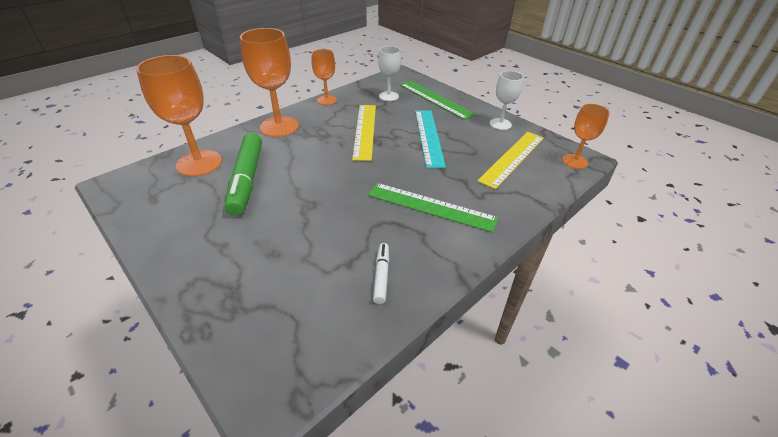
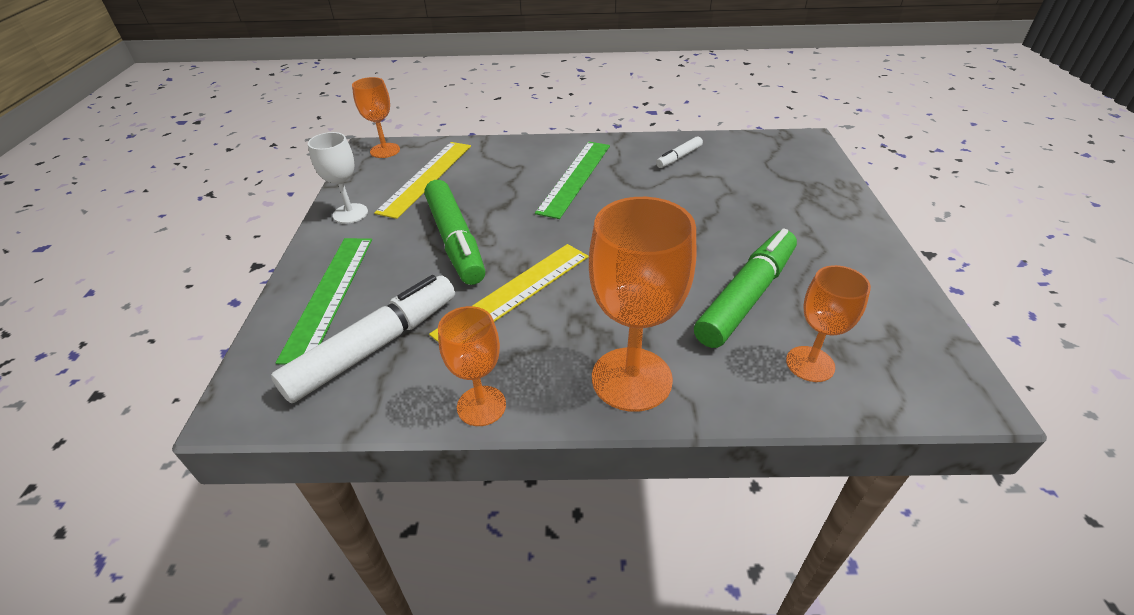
camera: 135 degrees left, 0 degrees up
(199, 163) = (810, 364): orange goblet -> orange goblet, size x0.59
(388, 96) = (374, 346): white goblet -> white marker
(429, 137) = (455, 240): turquoise ruler -> green marker
(431, 207) = (575, 177): green ruler -> green ruler turned 45 degrees clockwise
(512, 158) = (426, 177): yellow ruler -> yellow ruler turned 60 degrees counterclockwise

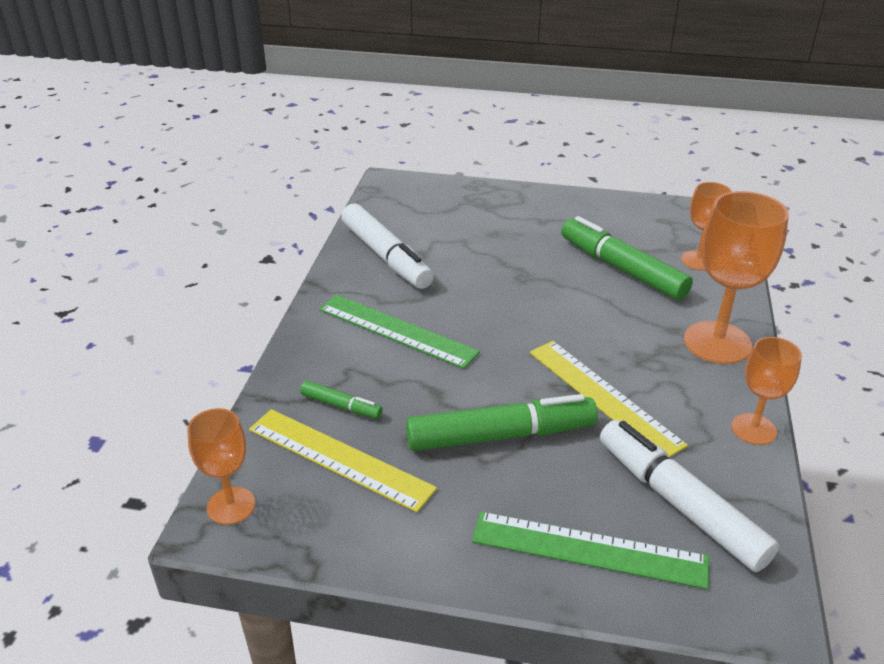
camera: 80 degrees left, 5 degrees down
(350, 213) = (407, 540): white goblet -> none
(480, 169) = (341, 406): none -> green marker
(679, 157) = (386, 256): white marker -> white marker, size x2.07

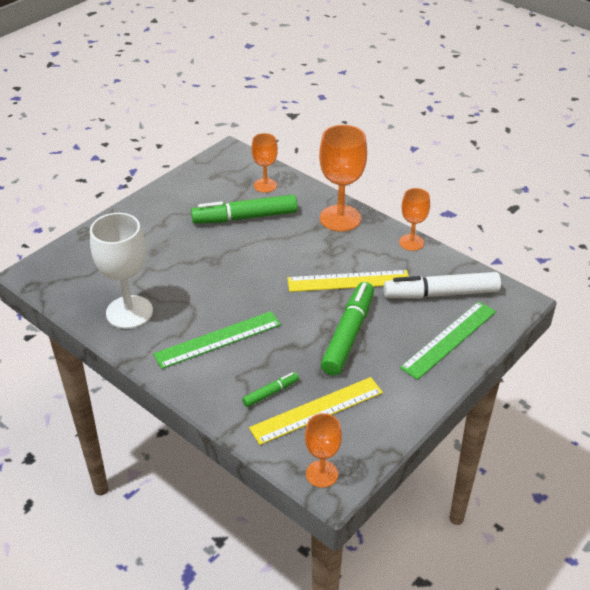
camera: 60 degrees left, 5 degrees up
(386, 256) = (129, 312): white marker -> white goblet

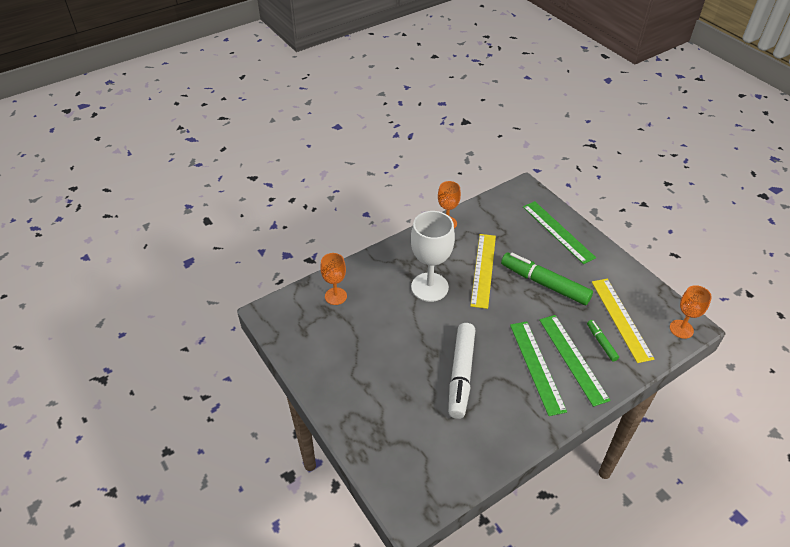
camera: 75 degrees left, 5 degrees up
(129, 312) = (490, 428): white goblet -> white goblet (429, 287)
(238, 368) = (572, 358): none -> green ruler
(245, 217) = (378, 319): green marker -> none
(340, 218) = (402, 257): orange goblet -> none
(441, 294) = (509, 223): white marker -> white marker (461, 374)

